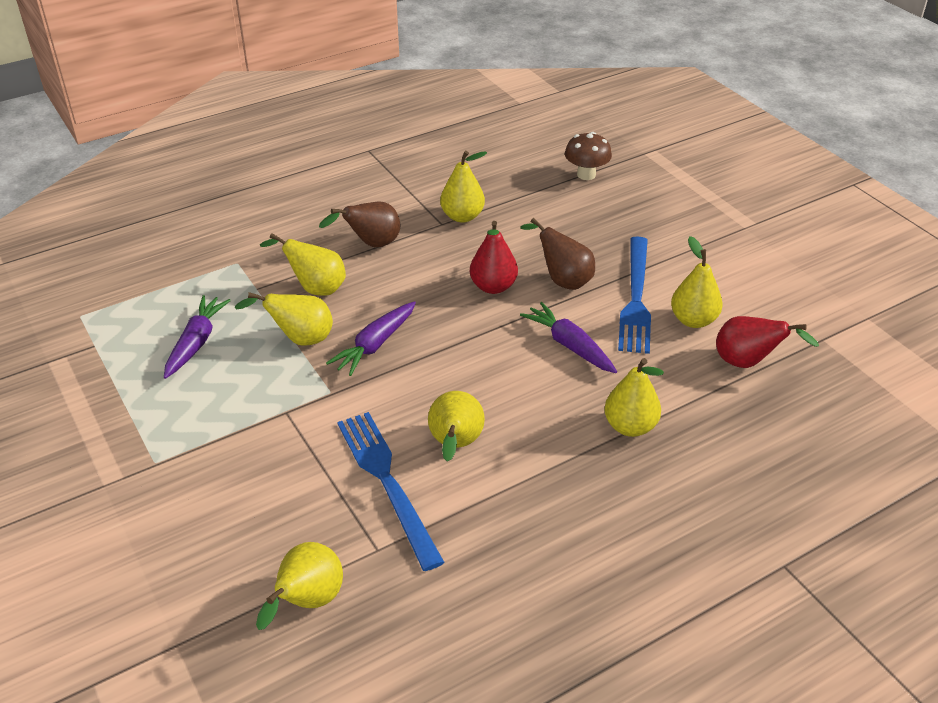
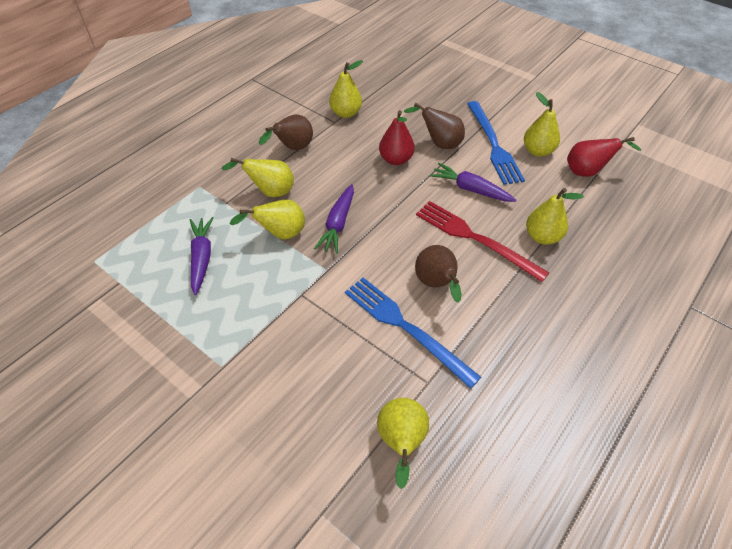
camera: 20 degrees left, 10 degrees up
(455, 445) = (437, 284): yellow pear -> brown pear
(538, 405) = (475, 239): none -> red fork
(586, 175) = (412, 65): brown mushroom -> none

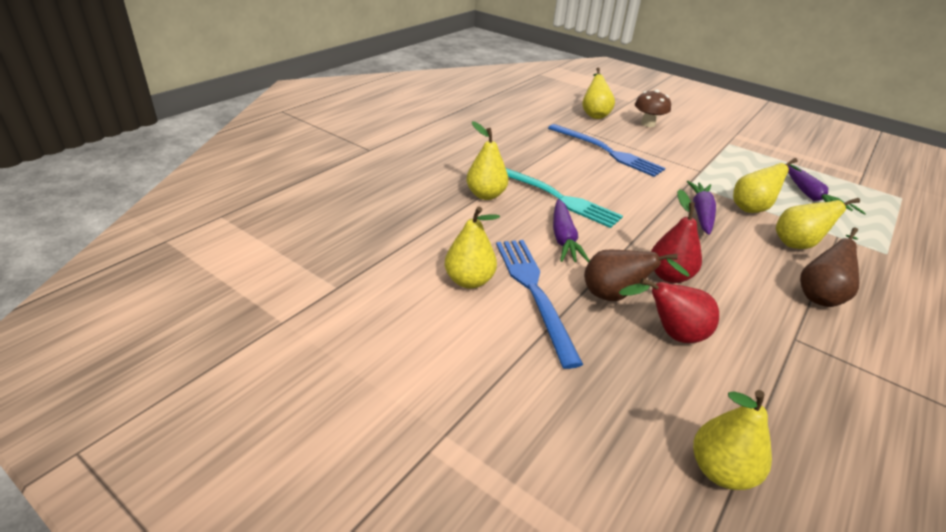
camera: 175 degrees right, 15 degrees down
(321, 416) = (648, 124): none -> brown mushroom
(346, 113) = (788, 354): yellow pear -> yellow pear (720, 471)
(437, 284) = (587, 170): brown pear -> none
(470, 189) = (563, 238): purple carrot -> purple carrot turned 60 degrees clockwise
(475, 239) = (555, 197): red fork -> turquoise fork
(587, 172) = (408, 252): red pear -> red pear (671, 334)

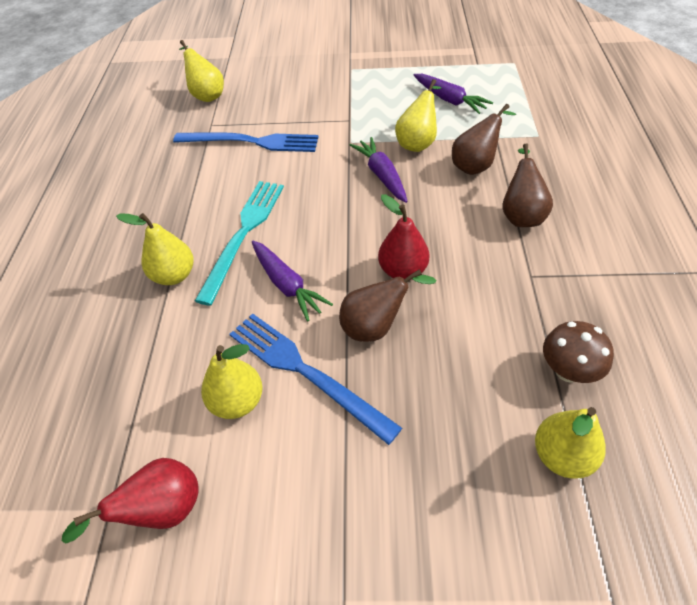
camera: 30 degrees left, 15 degrees up
(555, 197) = (243, 234): turquoise fork -> turquoise fork turned 75 degrees counterclockwise
(648, 124) = (265, 81): brown mushroom -> brown mushroom (568, 371)
(671, 334) = (444, 338): red pear -> red pear (161, 511)
(799, 244) = (475, 165): yellow pear -> brown pear

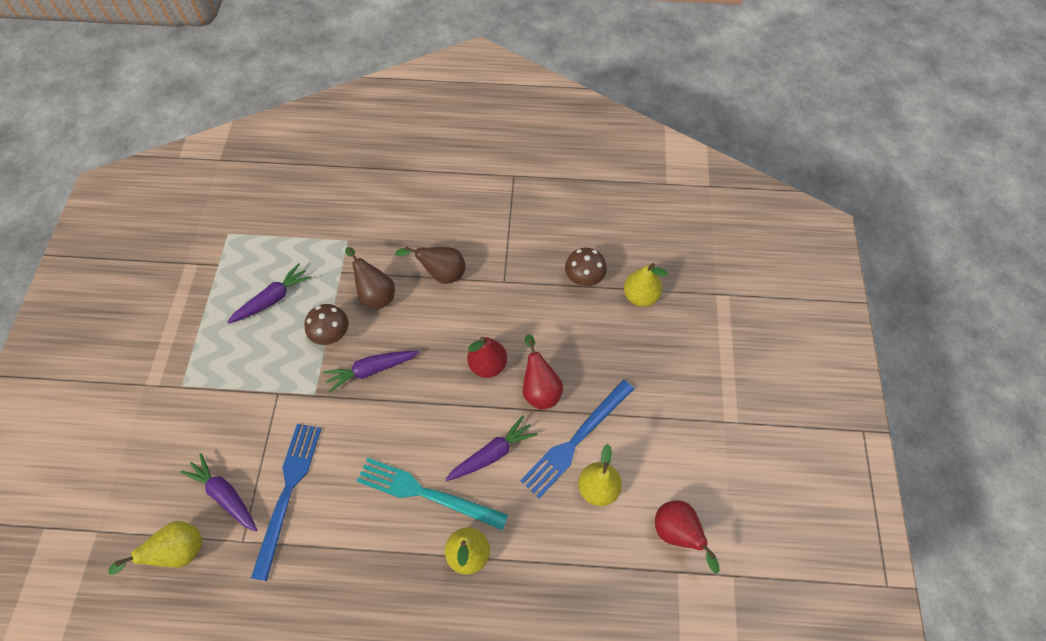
camera: 90 degrees left, 10 degrees up
(251, 109) = (225, 495): none -> purple carrot
(376, 326) = (540, 389): brown pear -> red pear
(418, 142) = (331, 335): yellow pear -> brown mushroom

